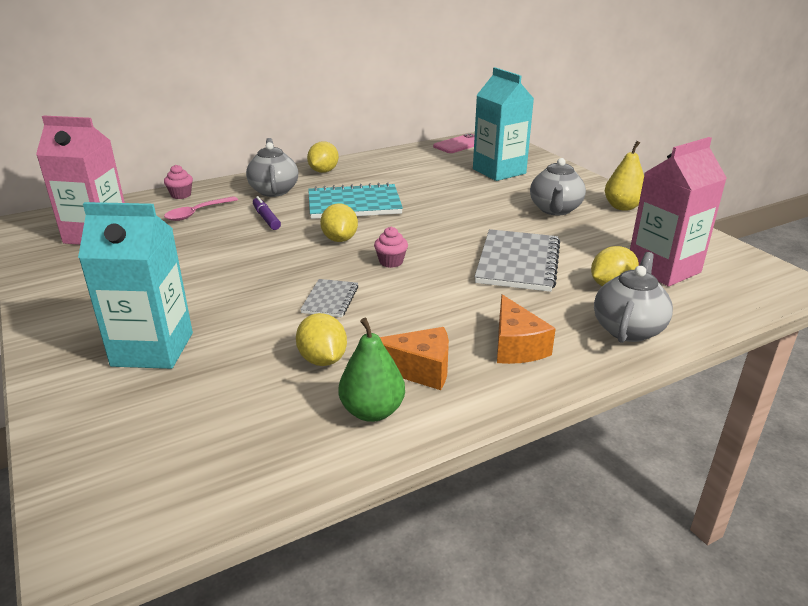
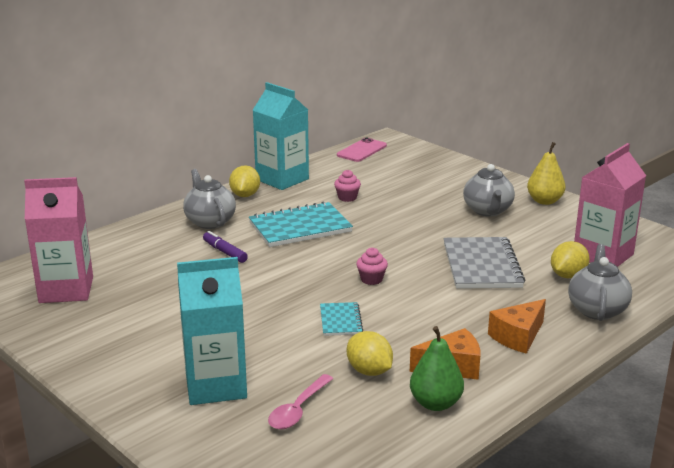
camera: 15 degrees left, 5 degrees down
(181, 195) = (117, 238): pink cupcake -> pink cupcake (347, 198)
(197, 213) = (150, 255): pink spoon -> pink spoon (298, 410)
(330, 300) = (340, 320): grey notebook -> turquoise notebook
(340, 239) = (310, 264): yellow lemon -> none
(499, 171) = (416, 177): turquoise carton -> turquoise carton (282, 179)
(516, 346) = (518, 336): orange cheese -> orange cheese turned 75 degrees clockwise

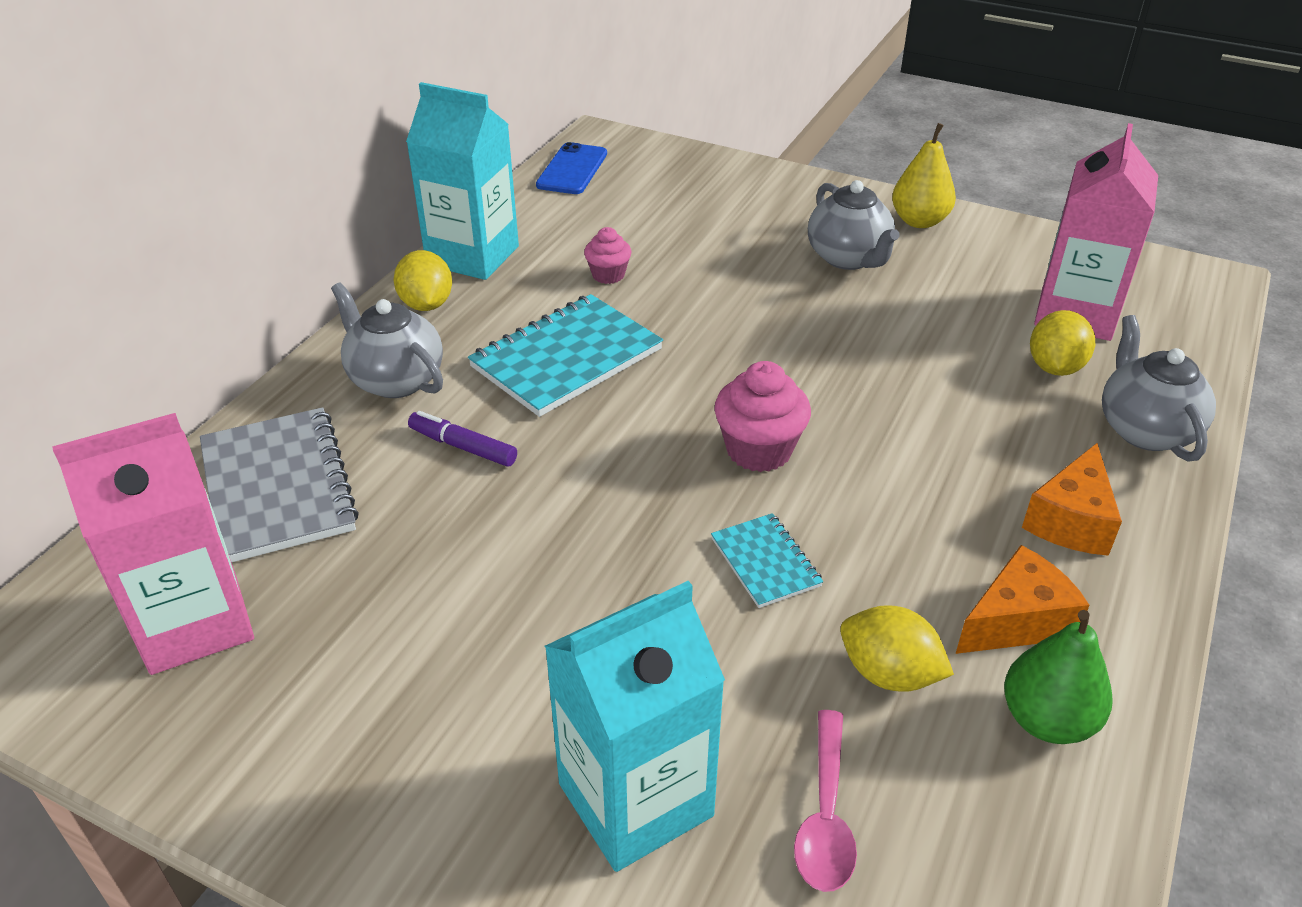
camera: 20 degrees left, 15 degrees up
(361, 150) = (572, 169): pink phone -> blue phone
(371, 279) = (759, 450): pink cupcake -> pink cupcake, size x1.65
(482, 265) = (914, 376): grey notebook -> grey notebook (278, 487)

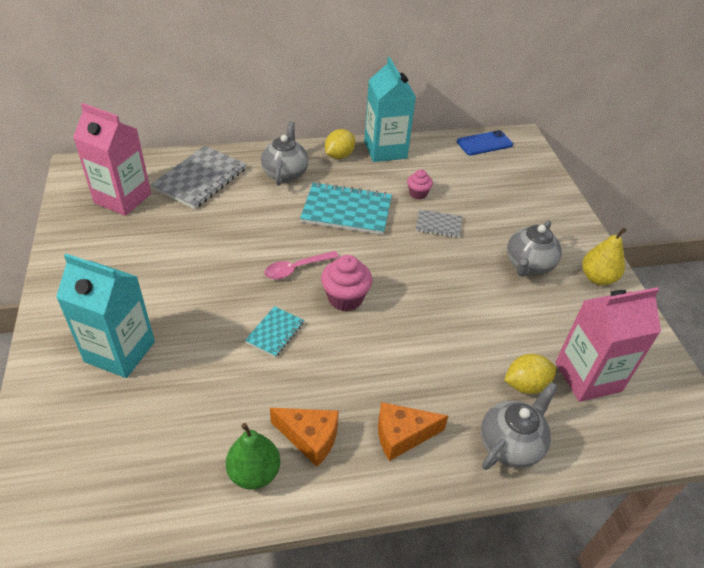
camera: 50 degrees right, 5 degrees up
(463, 446) = (264, 211): purple marker -> none
(694, 290) = (438, 225): none -> grey notebook
(825, 815) = (148, 413): pink spoon -> pink spoon (296, 269)
(888, 674) = (240, 403): yellow lemon -> none

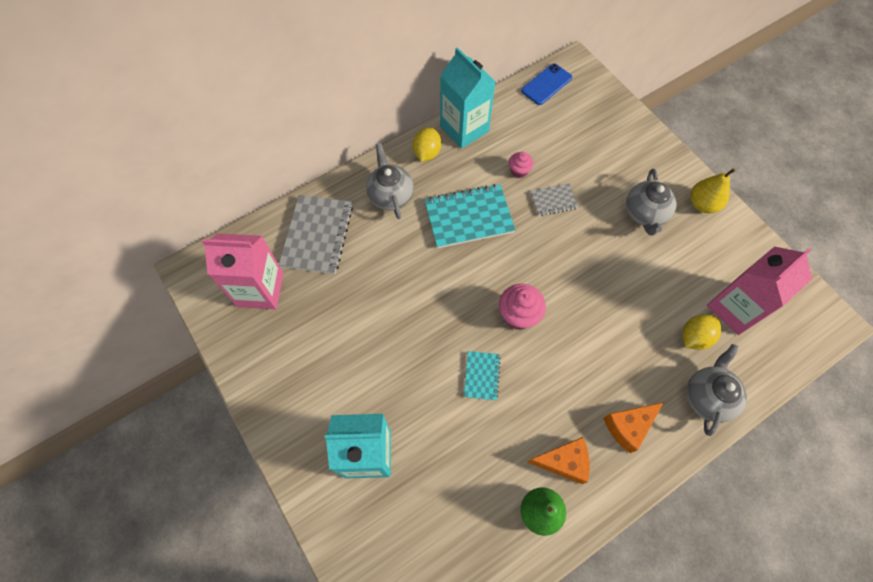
camera: 20 degrees left, 20 degrees up
(296, 269) = (462, 302): pink spoon -> none

